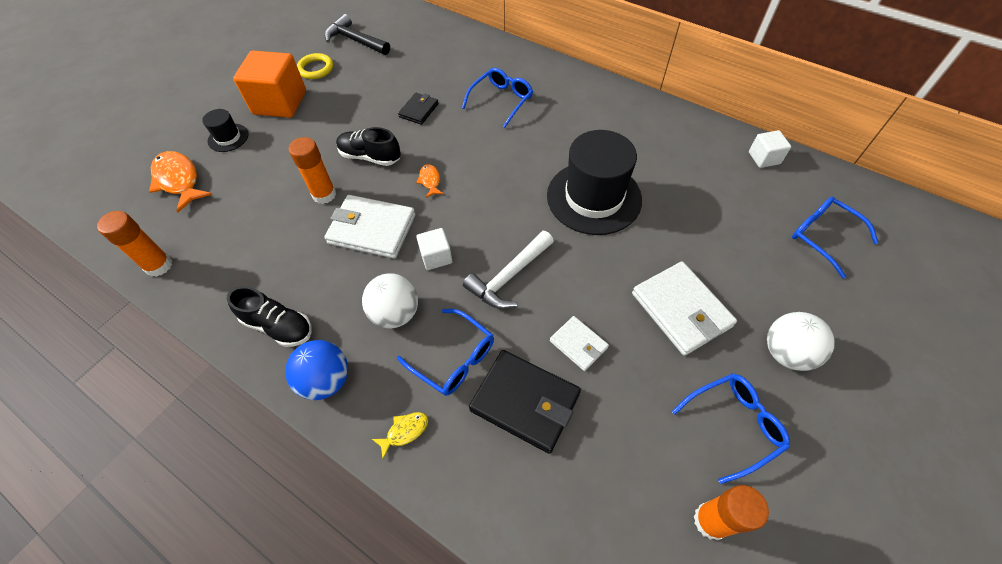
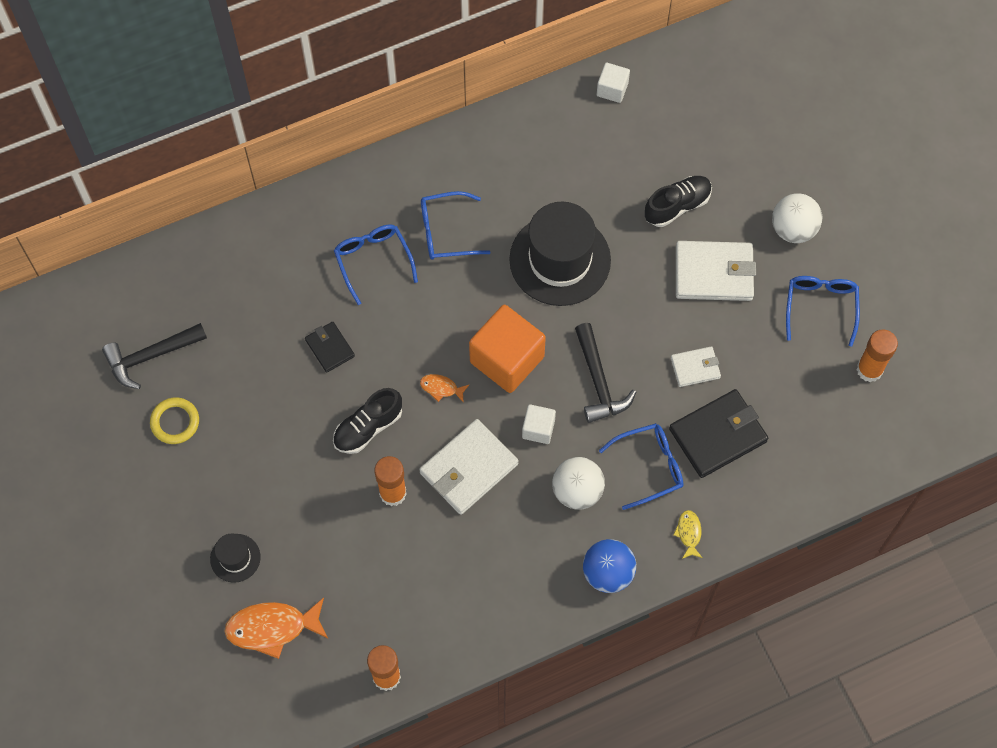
camera: 60 degrees left, 10 degrees up
(278, 326) = (529, 591): black shoe -> black shoe (677, 206)
(280, 103) = (211, 484): orange cube -> orange cube (507, 359)
(509, 276) = (598, 381): white hammer -> black hammer
(823, 237) = (719, 117): blue glasses -> blue glasses (446, 232)

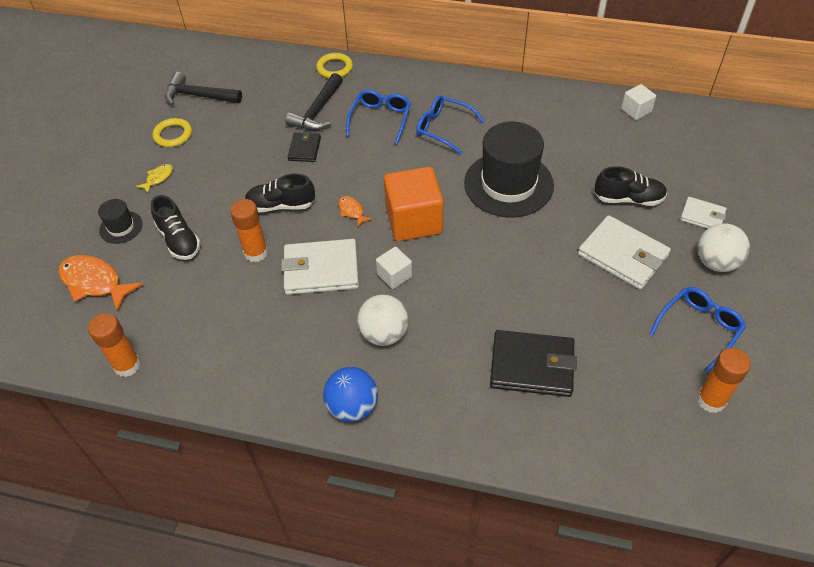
camera: 40 degrees right, 15 degrees down
(265, 224) = (334, 68): none -> yellow ring
(306, 531) = (179, 240): none -> black shoe
(598, 381) = (468, 272): black hammer -> black hammer (317, 111)
(649, 466) = (455, 353): blue glasses -> none
(689, 533) = (444, 422): yellow fish -> yellow fish (158, 178)
(695, 368) = (553, 308): white wallet -> white wallet (702, 216)

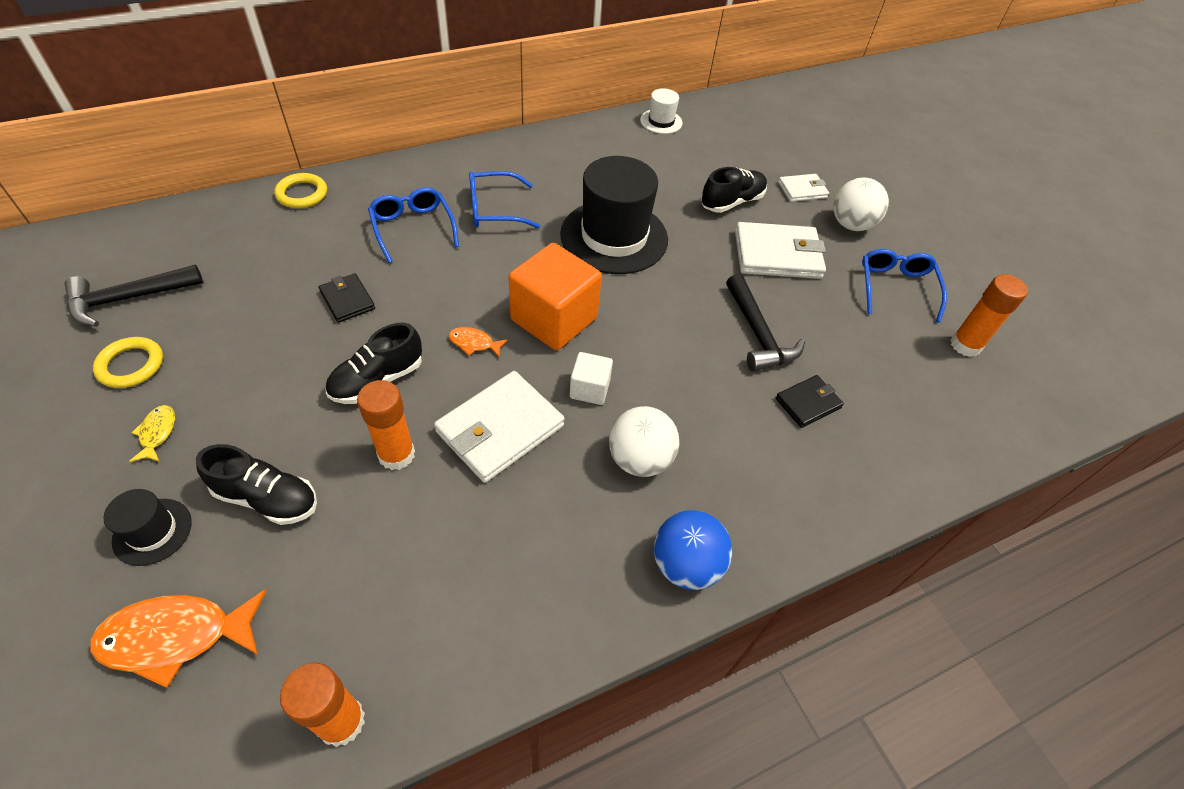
camera: 45 degrees left, 0 degrees up
(317, 111) = (324, 250): black hammer -> black hammer (758, 334)
(532, 366) = (808, 403): black wallet -> black wallet, size x0.55
(636, 110) = (661, 121): white cube -> white hat

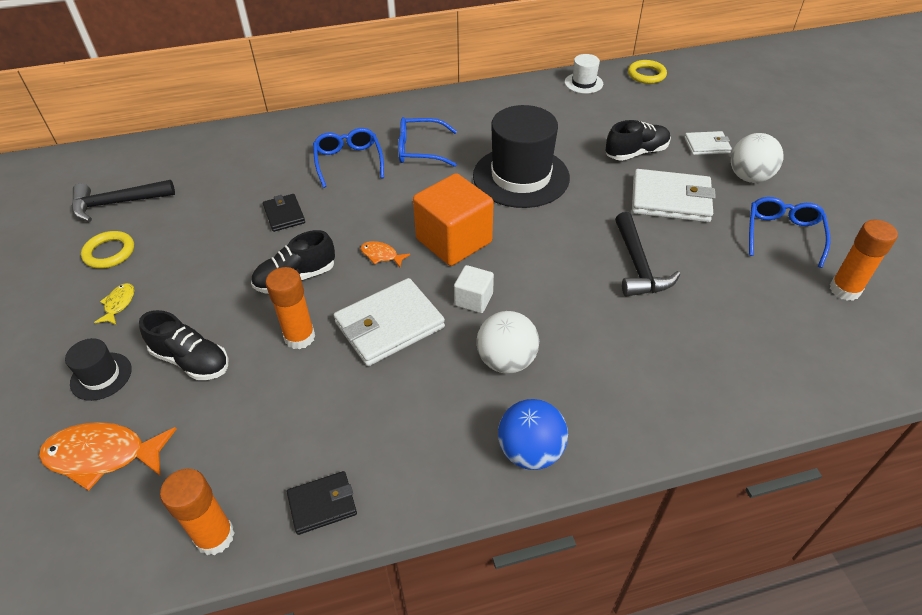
camera: 15 degrees right, 5 degrees down
(302, 194) = (264, 131): yellow ring -> yellow ring (646, 75)
(808, 403) = (674, 328): black wallet -> black wallet (322, 504)

